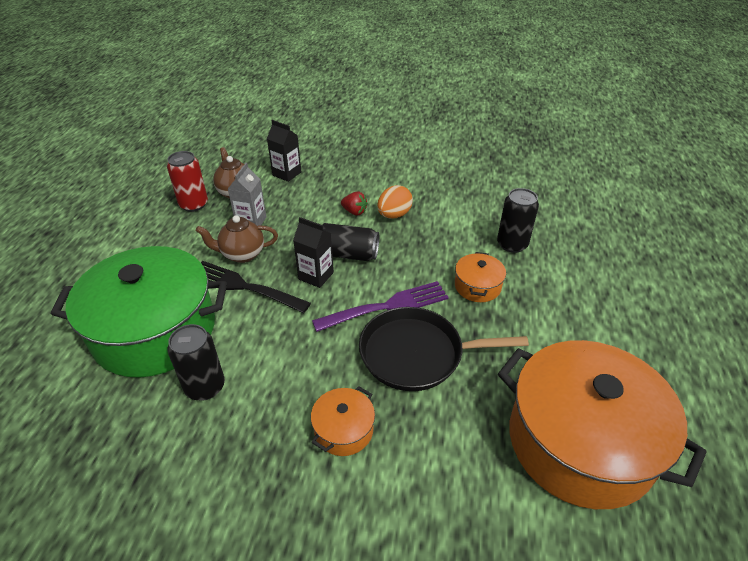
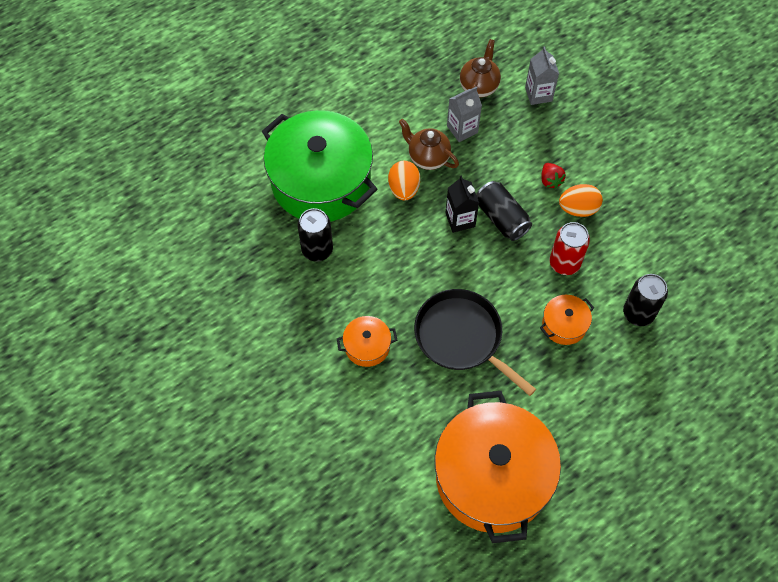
camera: 45 degrees right, 20 degrees up
(193, 204) = (436, 76): red can -> red can (564, 263)
(243, 286) = (404, 189): black fork -> orange egg
(287, 174) = (538, 94): black carton -> grey carton
(387, 307) = (481, 286): purple fork -> none

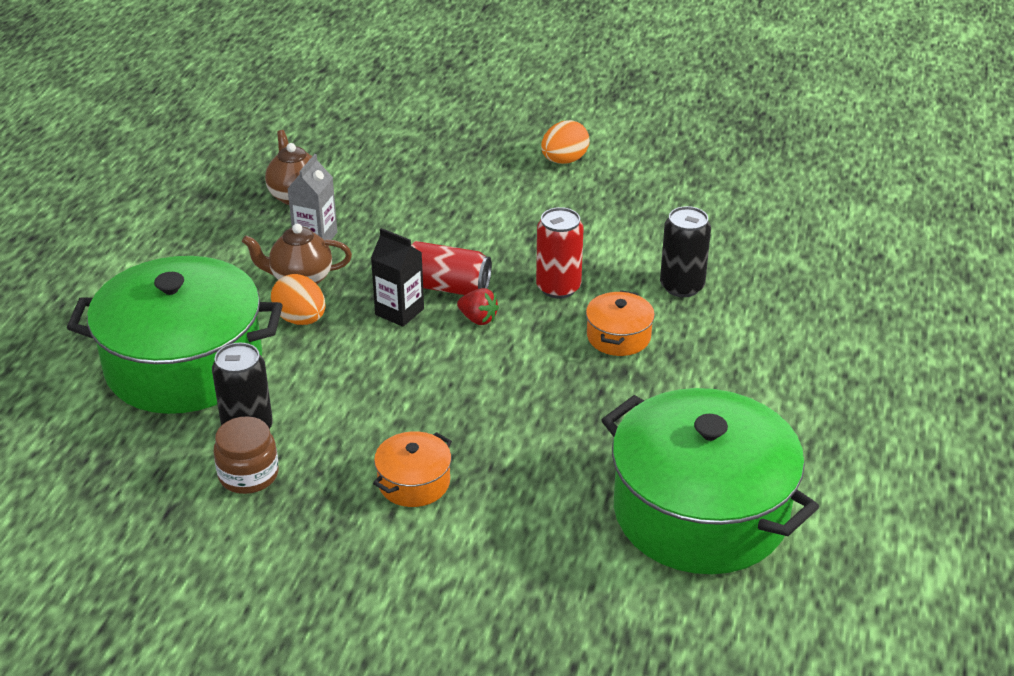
camera: 40 degrees left, 25 degrees down
(294, 281) = (248, 475): none -> brown jar
(462, 337) = (519, 410): black pan -> none
(492, 477) = (700, 512): orange pot -> green pot
(501, 218) = (446, 287): black can -> red can
(538, 94) = (371, 172): grey carton -> none
(550, 180) = (464, 231): red strawberry -> red strawberry (478, 319)
(578, 209) = (521, 238): orange egg -> orange egg (564, 160)

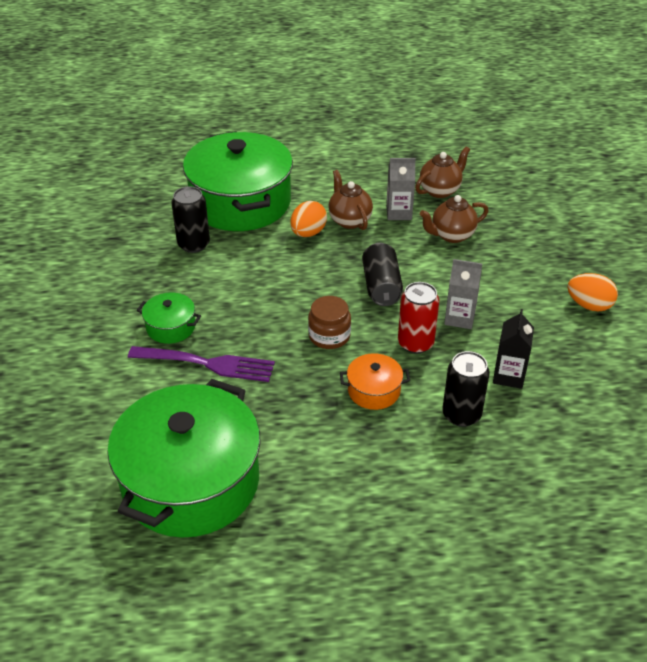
camera: 70 degrees right, 5 degrees up
(248, 475) = (153, 257): brown jar -> brown jar (329, 336)
(388, 211) = (451, 235): none -> brown teapot
(399, 312) = (340, 272): black carton -> black carton (508, 376)
(414, 482) = (171, 327): orange pot -> green pot
(446, 287) = (381, 286): red can -> black can
(478, 319) = (353, 311): red strawberry -> none
(505, 461) = (207, 364): none -> purple fork
(535, 246) = (459, 318): none -> grey carton

